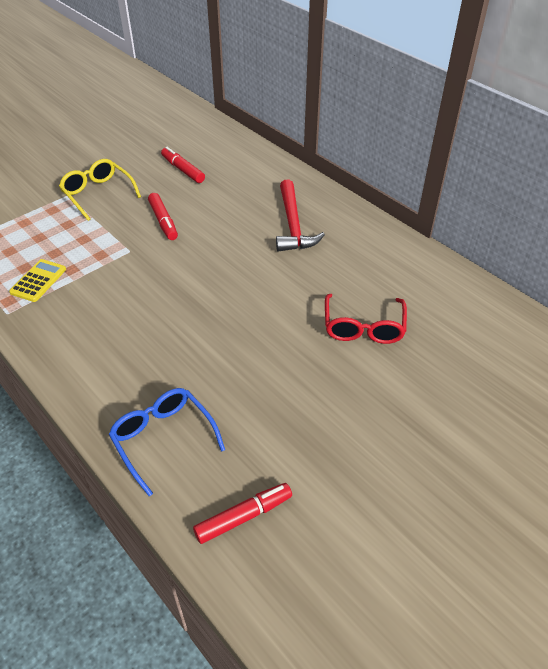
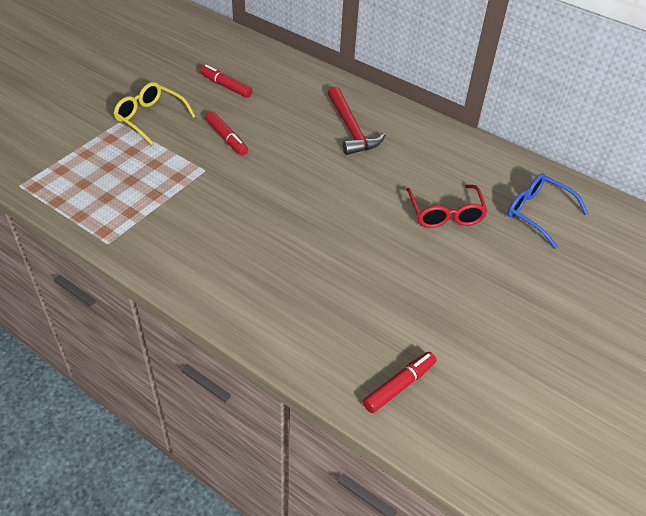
camera: 15 degrees left, 0 degrees up
(38, 281) = (126, 208): yellow calculator -> none
(163, 439) = (305, 334): blue glasses -> blue glasses (538, 213)

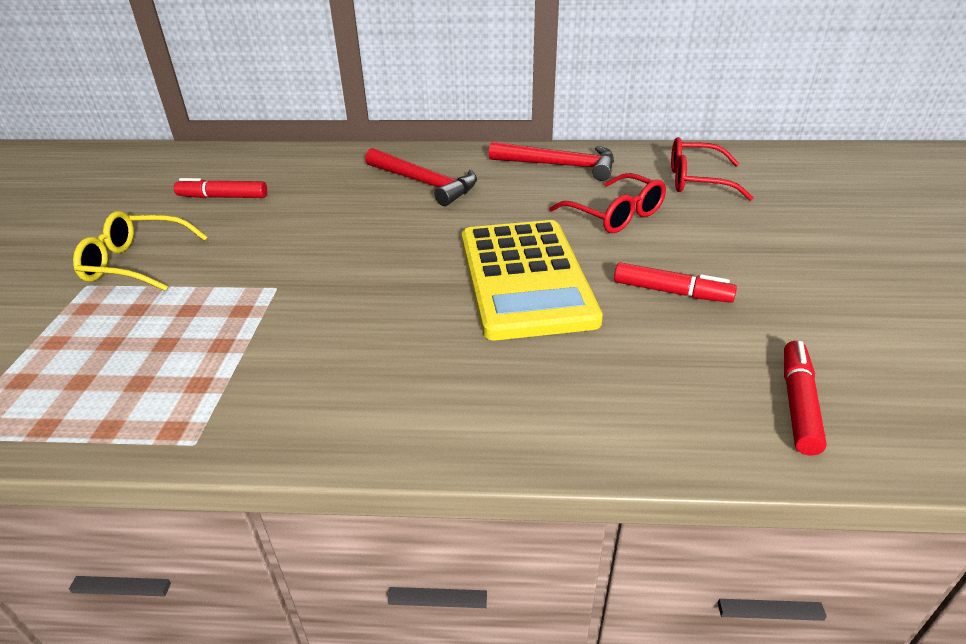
camera: 30 degrees left, 10 degrees down
(226, 138) = (275, 244): red marker -> red marker (671, 292)
(339, 232) = (525, 278): none -> yellow calculator
(455, 154) = (560, 166): none -> red hammer
(538, 213) = (697, 181): blue glasses -> red glasses

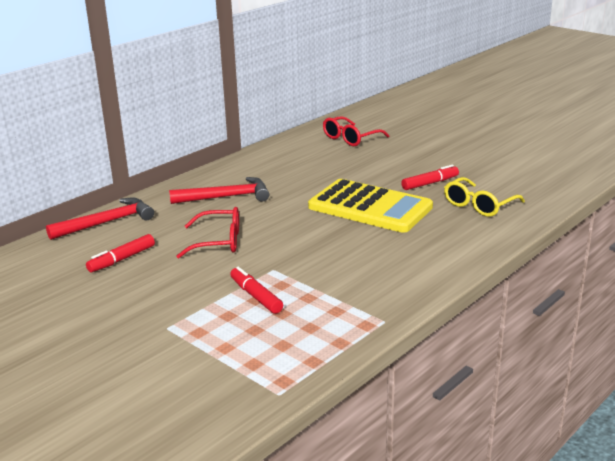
camera: 50 degrees left, 10 degrees down
(137, 263) = (166, 306): yellow glasses -> yellow glasses (479, 205)
(560, 166) = (275, 159): red hammer -> red hammer (107, 222)
(615, 215) = (349, 167): red glasses -> red glasses (218, 242)
(798, 403) = (527, 193): red marker -> red marker (256, 296)

